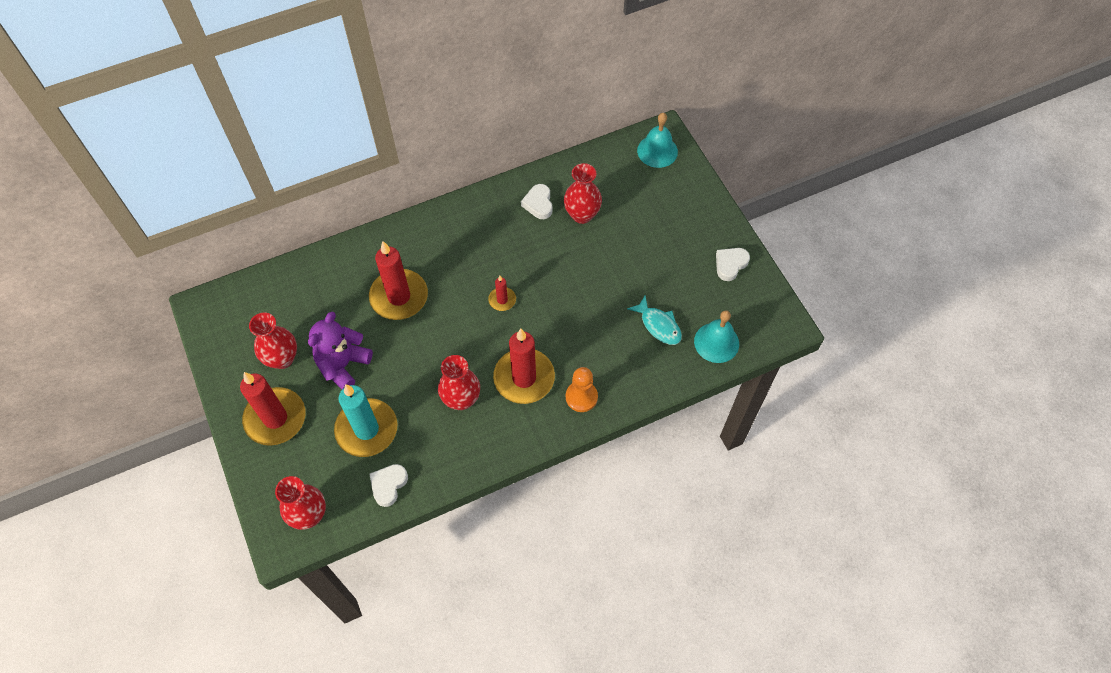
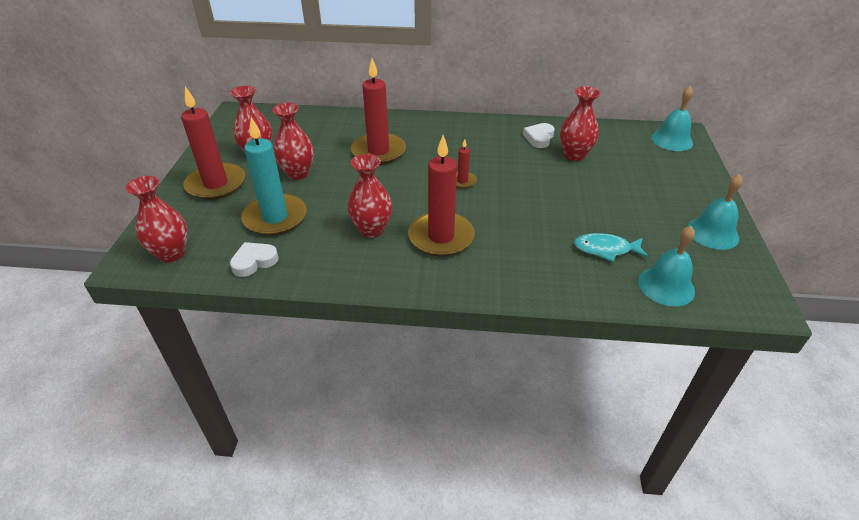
camera: 30 degrees right, 20 degrees down
(343, 365) = (298, 173): purple teddy bear -> red vase
(581, 397) = (487, 272): orange pawn -> none
(658, 325) = (606, 249): turquoise fish -> turquoise fish turned 105 degrees clockwise
(730, 264) = (712, 233): white heart -> turquoise bell

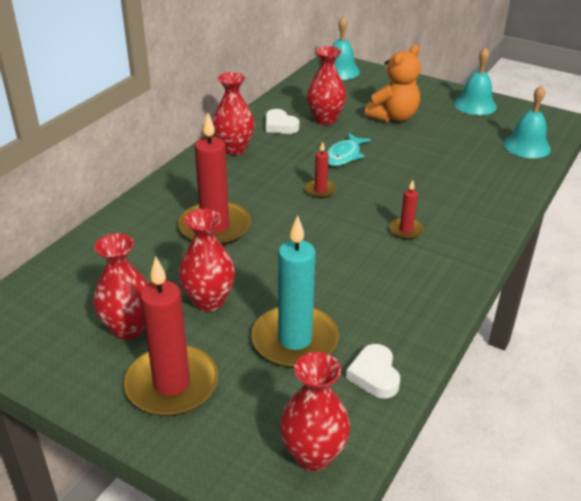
camera: 65 degrees left, 5 degrees down
(372, 230) = (366, 271): red vase -> red vase (234, 149)
(441, 237) = (406, 230): red candle -> red candle, size x0.47
(606, 249) = (471, 154): turquoise fish -> turquoise fish (344, 155)
(622, 188) = (393, 117): none -> orange teddy bear

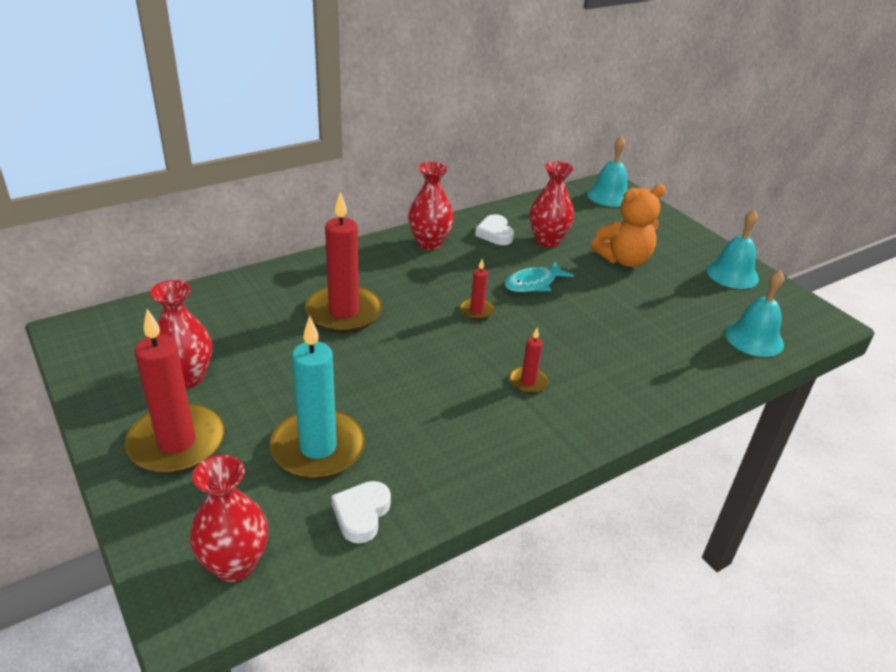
camera: 25 degrees right, 0 degrees up
(209, 301) = (276, 380): red vase -> none

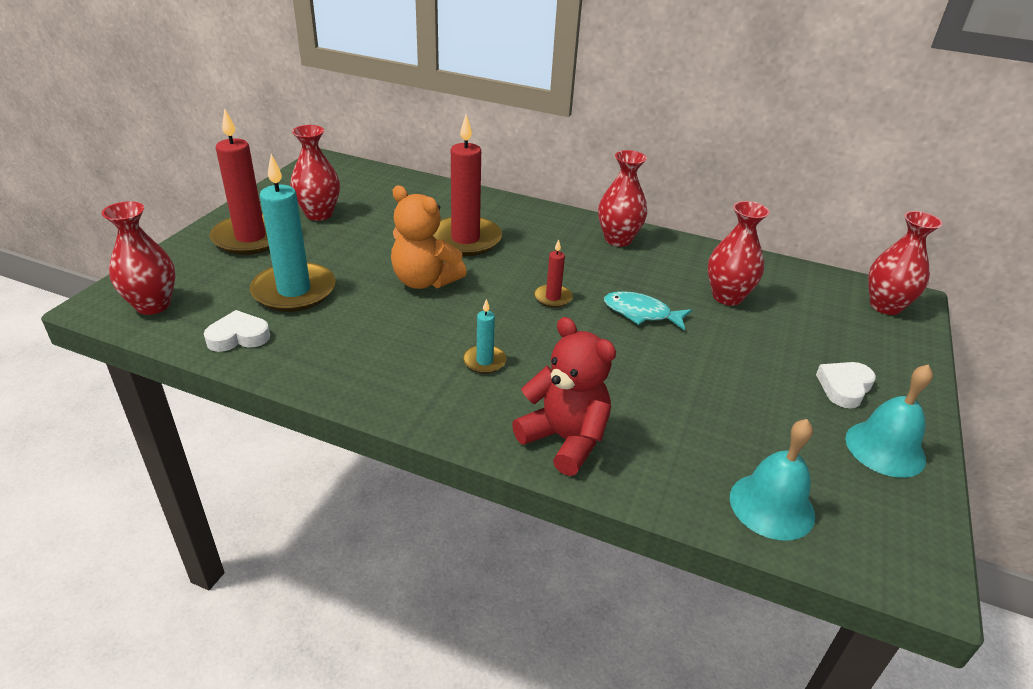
camera: 55 degrees right, 0 degrees up
(495, 234) = (688, 265): white heart -> white heart (844, 387)
(528, 382) = (484, 361): red candle -> turquoise candle
(609, 195) = (885, 306): turquoise bell -> red vase
(624, 260) = (775, 355): orange teddy bear -> orange teddy bear (424, 281)
(645, 387) = (565, 439): none -> red teddy bear

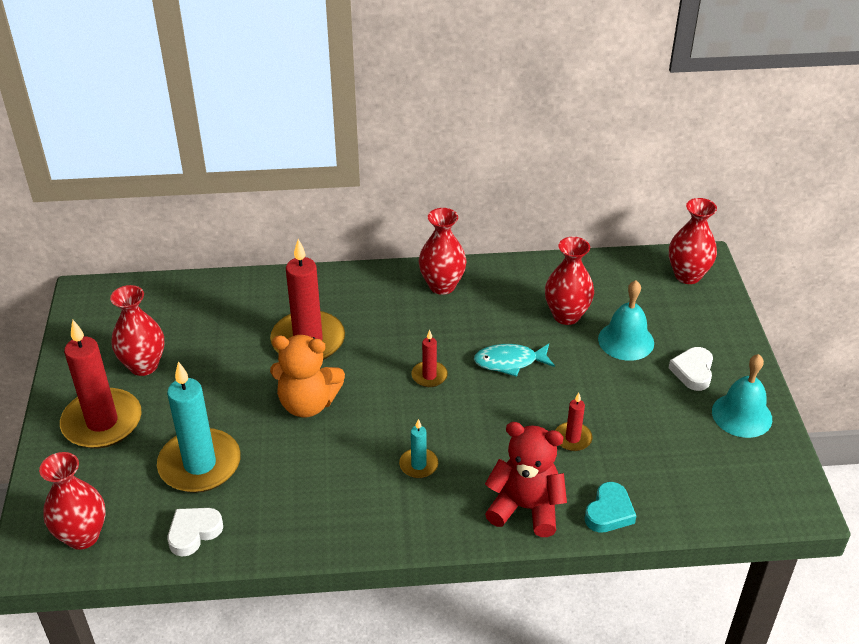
camera: 25 degrees left, 5 degrees up
(657, 481) = (609, 512): none -> turquoise heart
(663, 397) = (572, 438): none -> red candle
(772, 506) = (691, 496): turquoise bell -> turquoise bell (626, 340)

